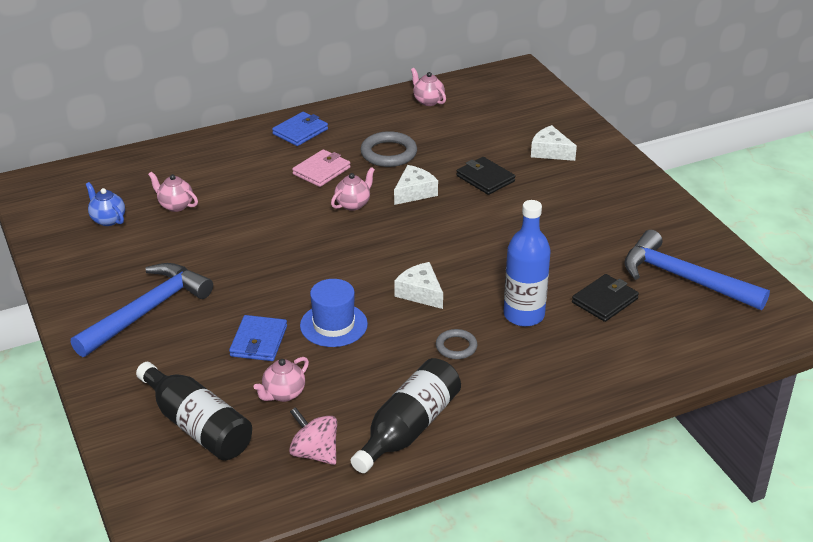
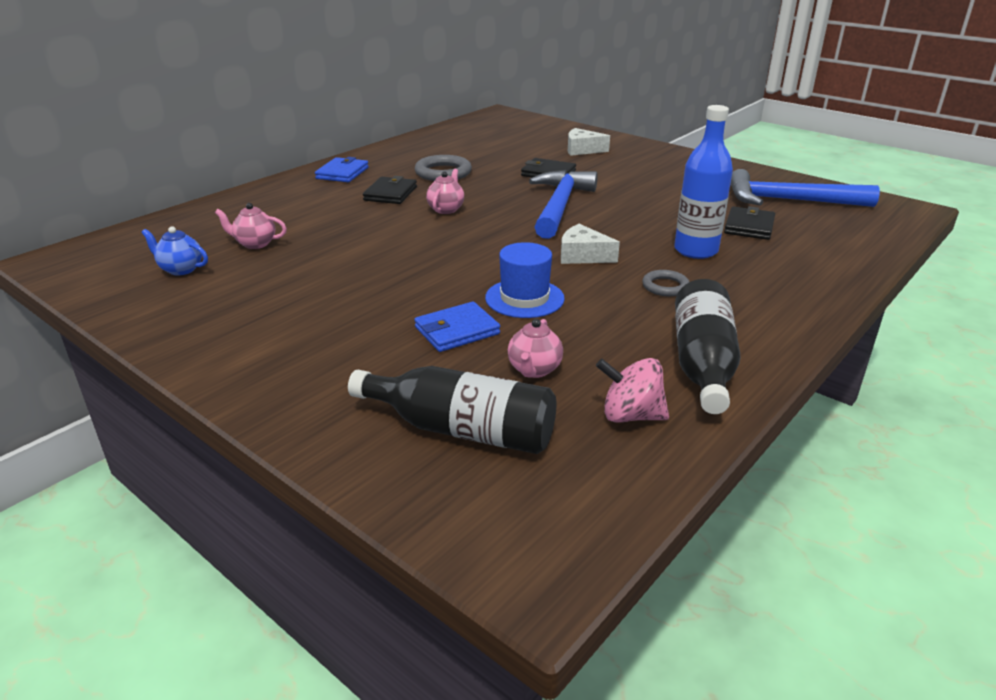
camera: 25 degrees left, 5 degrees down
(147, 311) = (296, 336): blue hammer -> blue hammer (559, 206)
(258, 341) = (457, 330): blue wallet -> blue wallet turned 75 degrees clockwise
(321, 171) = (390, 194): pink wallet -> black wallet
(414, 192) = (495, 192): white cheese -> none
(428, 101) = (443, 138): pink teapot -> none

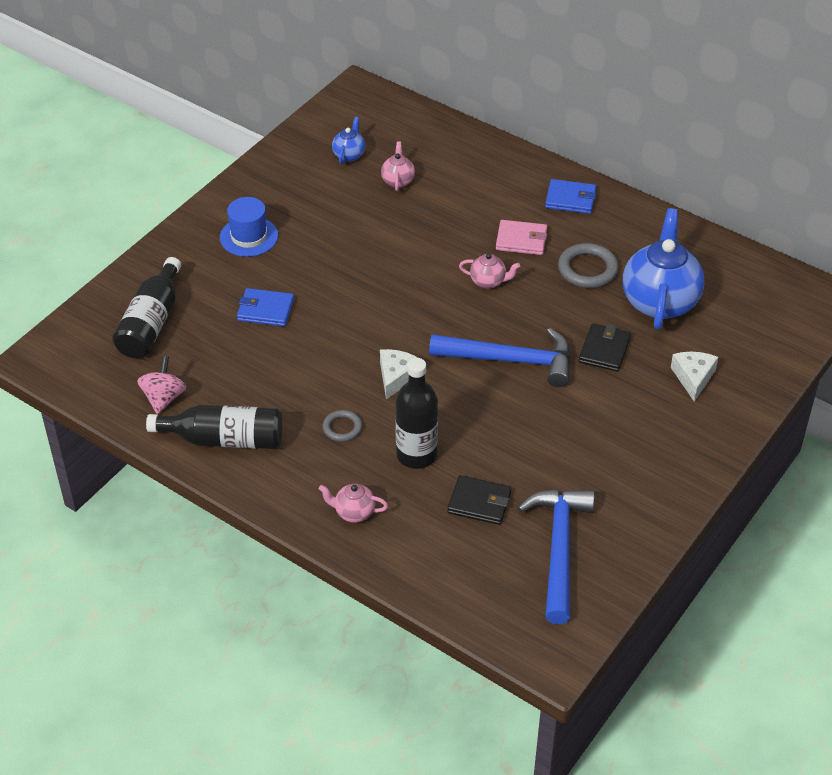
camera: 85 degrees right, 15 degrees up
(390, 194) = (521, 240): black wallet -> pink wallet
(457, 330) = (265, 310): blue wallet -> blue wallet turned 45 degrees counterclockwise
(491, 153) = (659, 301): none -> blue teapot
(524, 298) = (316, 343): blue hat -> blue hat (249, 236)
(534, 370) = (215, 352): pink teapot -> pink teapot (354, 512)
(696, 250) = (416, 455): blue bottle -> black bottle

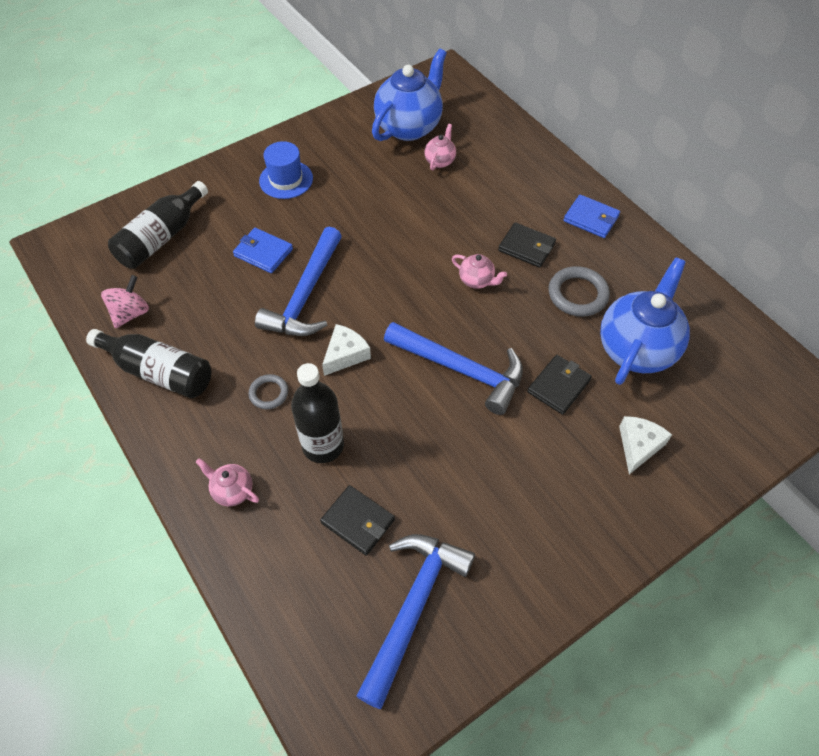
camera: 20 degrees right, 10 degrees up
(330, 336) = (306, 295): none -> blue hammer
(349, 155) = (409, 127): blue teapot -> blue teapot, size x2.21
(521, 240) = (526, 247): pink wallet -> black wallet

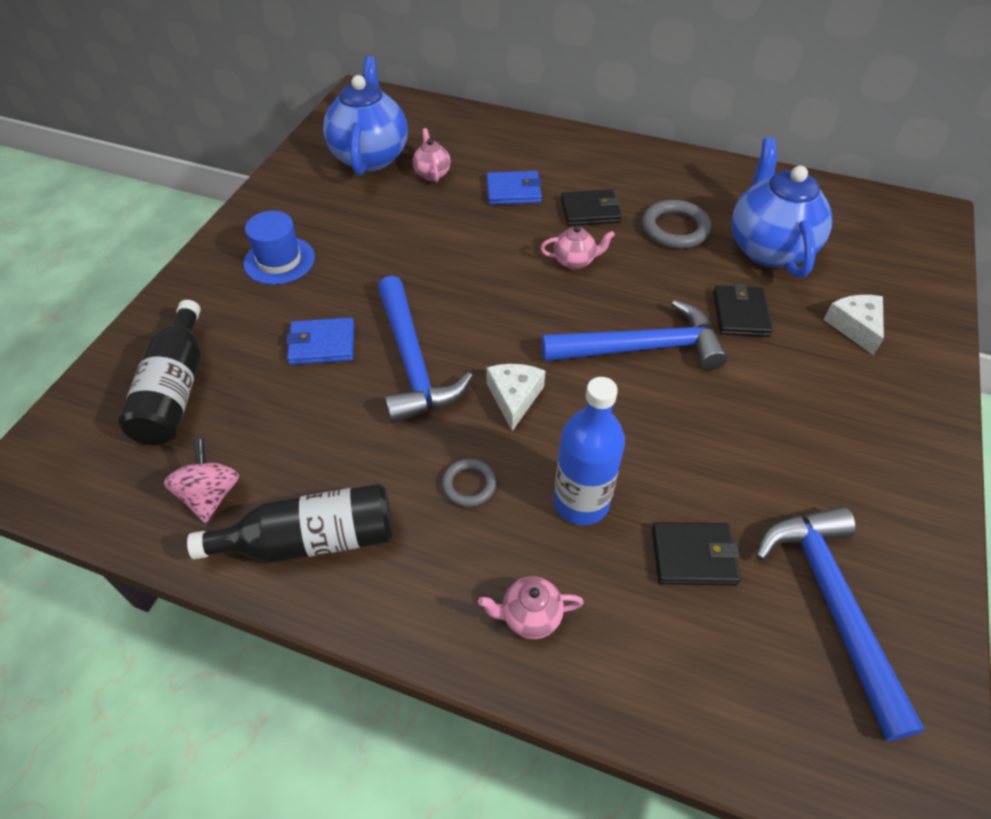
camera: 35 degrees left, 5 degrees down
(323, 445) = (581, 502): black bottle -> blue bottle
(591, 218) = (621, 162): blue wallet -> blue wallet (513, 191)

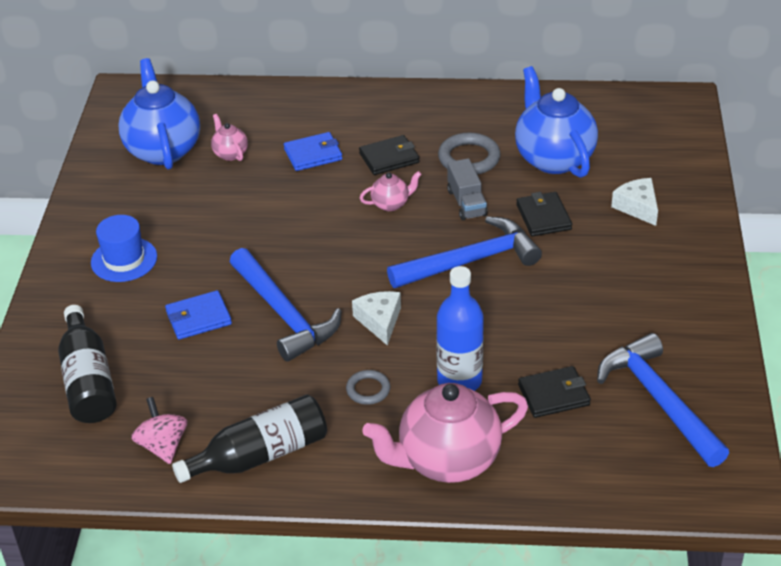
camera: 15 degrees left, 10 degrees down
(530, 616) = (447, 460): pink teapot -> pink teapot, size x2.21
(657, 278) = (466, 203): none -> grey truck

